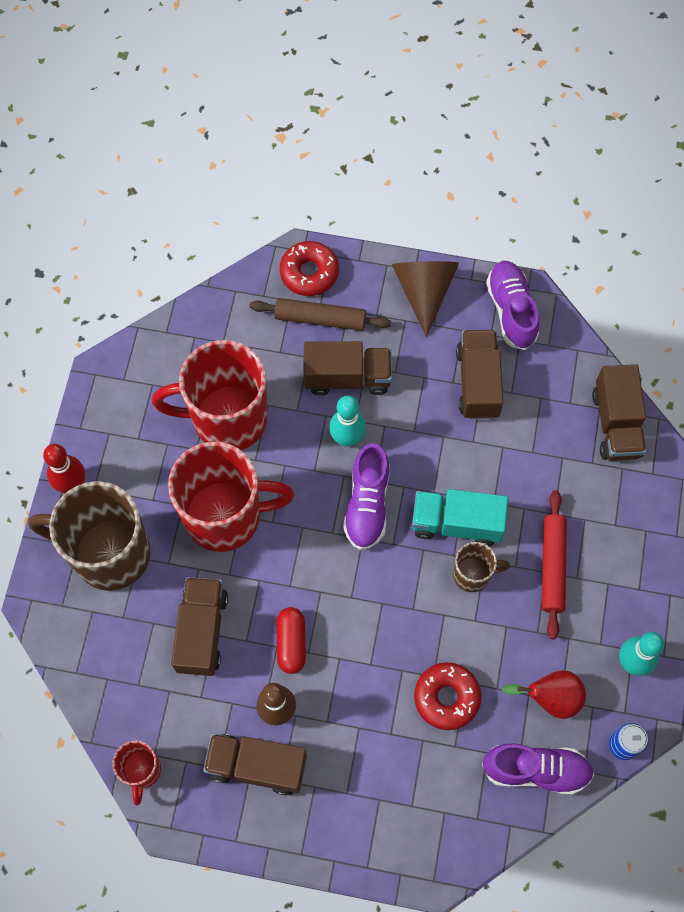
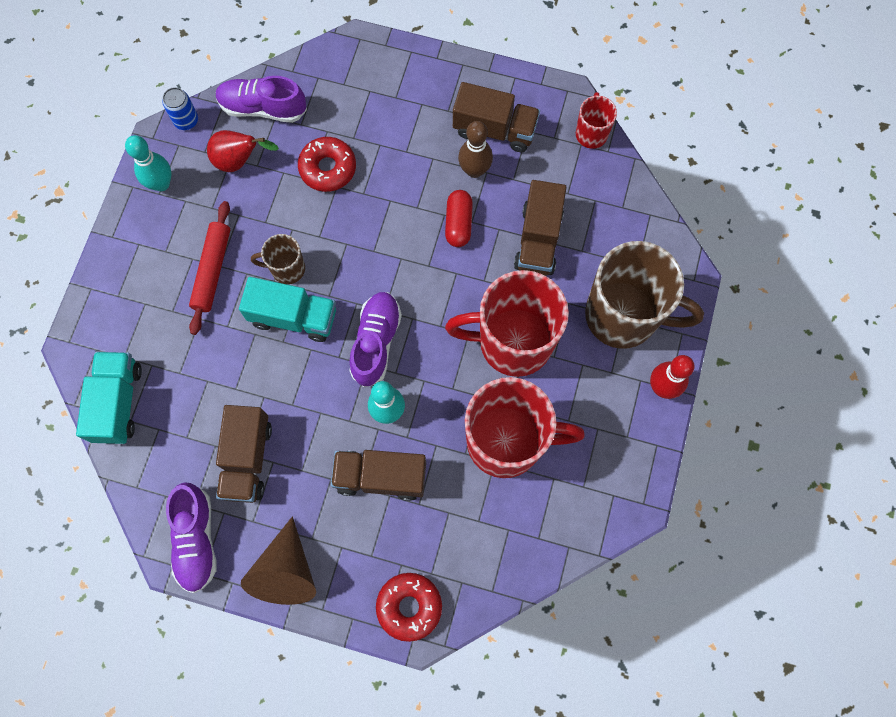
camera: 175 degrees left, 5 degrees up
(320, 319) = (402, 547): brown rolling pin -> none
(616, 424) = (118, 402): brown truck -> turquoise truck

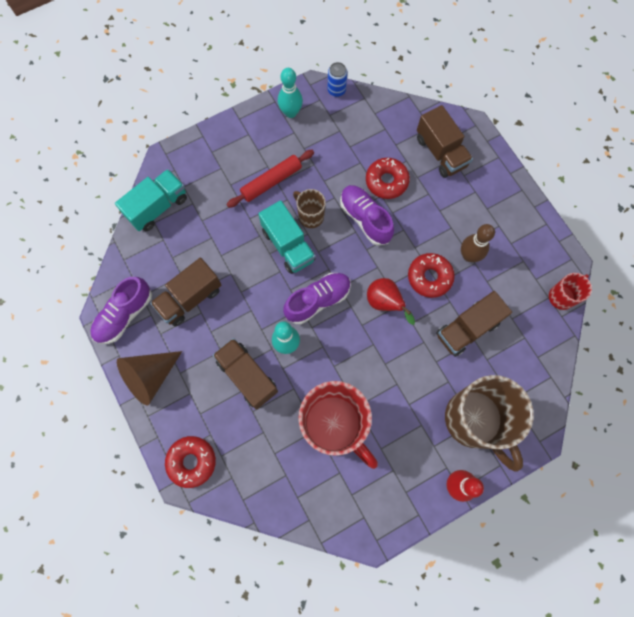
camera: 45 degrees right, 0 degrees up
(239, 161) = (342, 135): red pear -> red pear (385, 303)
(263, 108) = (383, 118): purple shoe -> purple shoe (365, 219)
(458, 223) = (429, 277): red capsule -> red donut
(494, 129) = (504, 243): brown truck -> brown truck (440, 152)
(512, 342) = (393, 373): red mug -> none

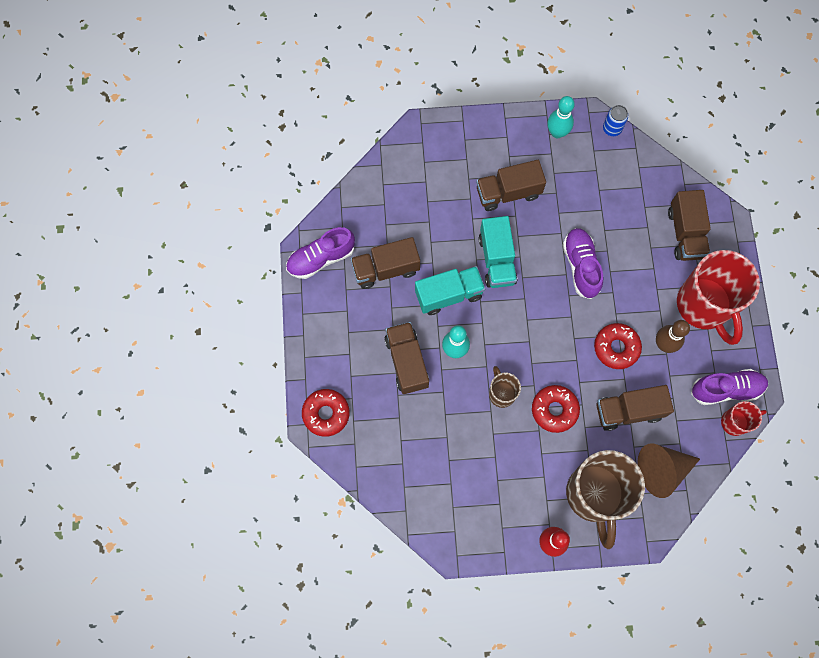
camera: 25 degrees right, 0 degrees up
(150, 377) = (320, 324): brown cone -> brown cone (661, 470)
(157, 207) = (392, 171): turquoise truck -> turquoise truck (449, 295)
(271, 182) = (508, 192): red rolling pin -> brown truck
(310, 216) = (530, 241): brown mug -> brown mug (501, 393)
(318, 300) = (501, 323): purple shoe -> purple shoe (726, 389)
(334, 425) = (465, 441): red mug -> red mug (704, 306)
(385, 303) = (562, 352): red pear -> none
(386, 181) = (618, 239): red donut -> red donut (554, 410)

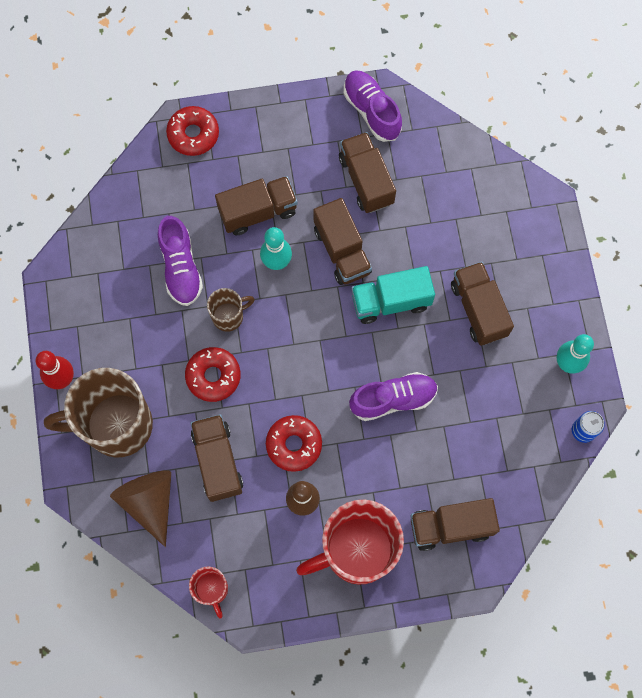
camera: 85 degrees right, 0 degrees up
(449, 295) = (342, 251): turquoise truck -> brown truck
(726, 389) = (252, 579): purple shoe -> purple shoe (181, 268)

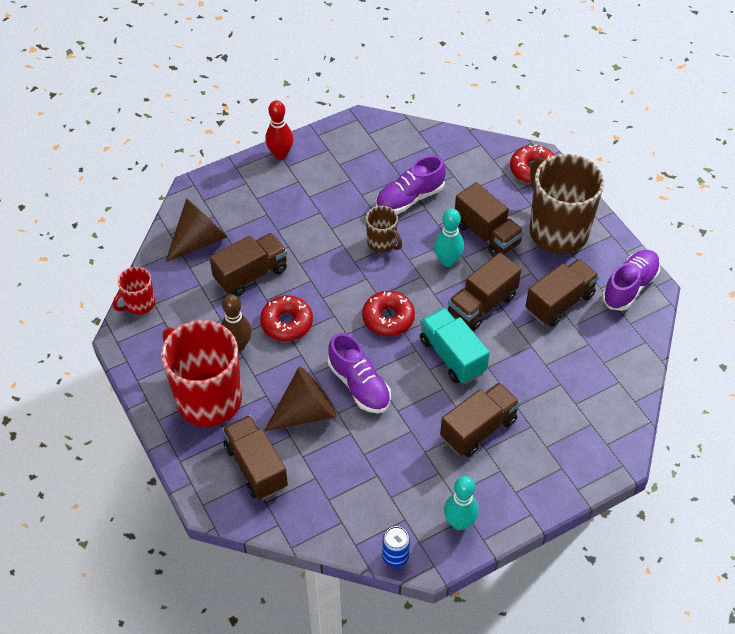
camera: 70 degrees right, 20 degrees down
(116, 425) = (255, 199): brown mug -> brown mug (557, 231)
(213, 376) = (324, 249): red donut -> red donut (388, 318)
(405, 460) = (306, 412): none -> brown cone

